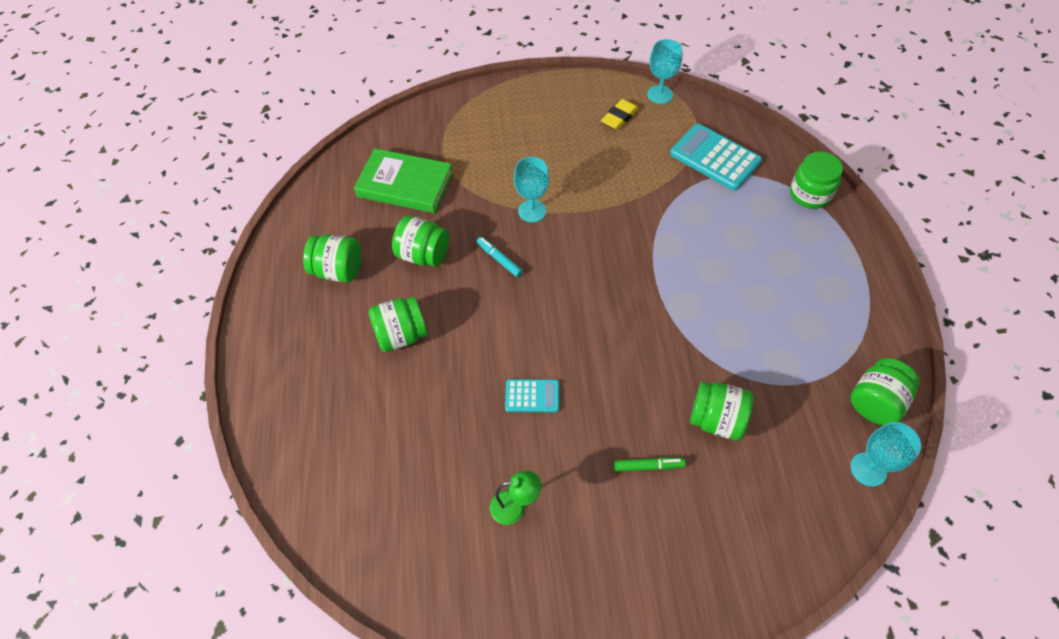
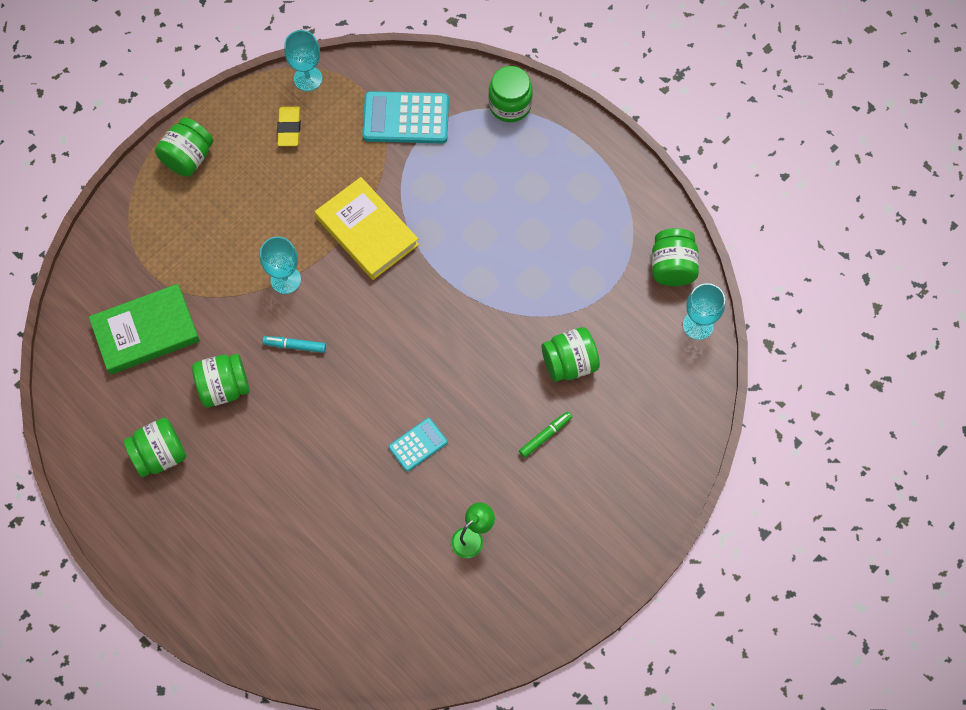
camera: 40 degrees left, 10 degrees up
(401, 335) = (269, 471): green jar -> green jar (188, 158)
(622, 215) = (367, 231): none -> yellow book

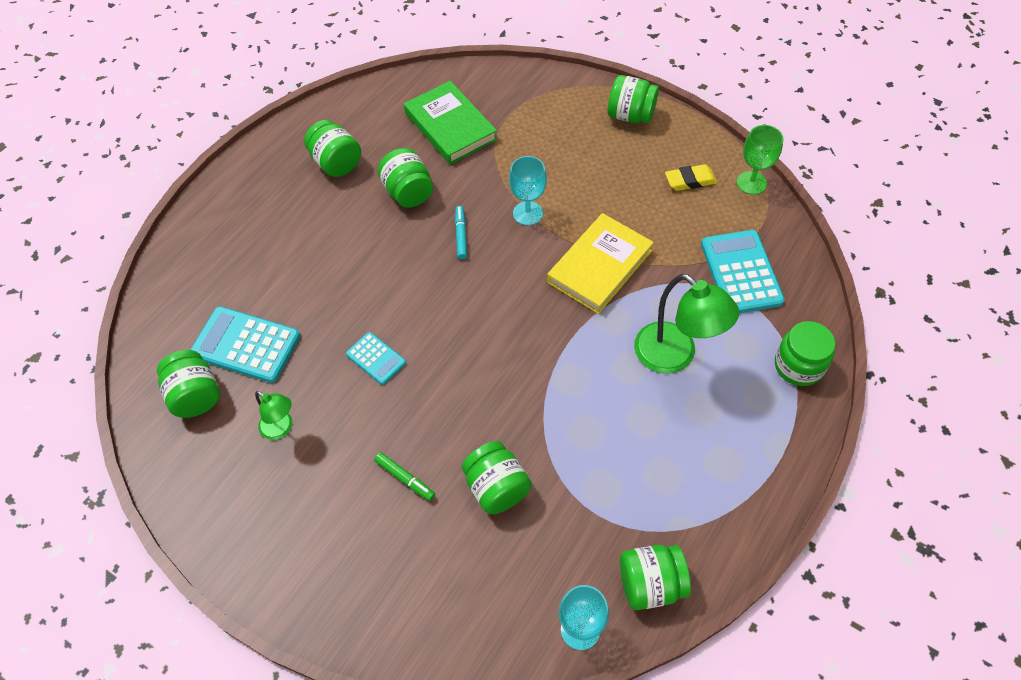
camera: 80 degrees right, 10 degrees down
(308, 78) = (751, 183): turquoise goblet -> green goblet
(372, 565) = (246, 345): none -> turquoise calculator
(418, 616) = (195, 396): none -> green jar
(477, 195) = (675, 356): none -> green lamp

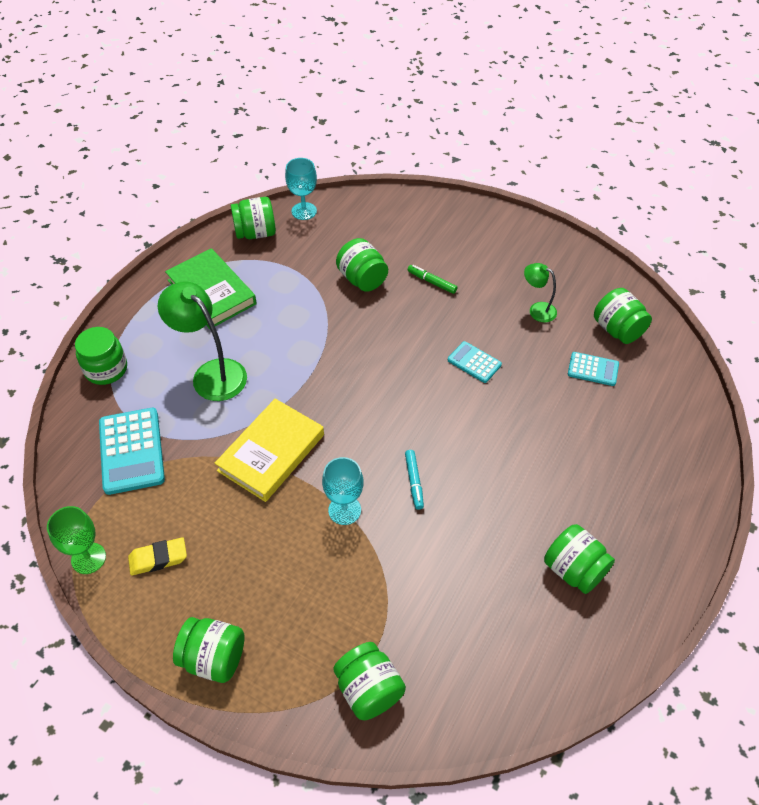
camera: 175 degrees right, 5 degrees down
(246, 345) = (593, 369): turquoise calculator -> turquoise calculator, size x0.56
(408, 192) = (480, 532): green jar -> green jar (369, 690)
(450, 126) = (446, 631): green book -> green book (211, 292)

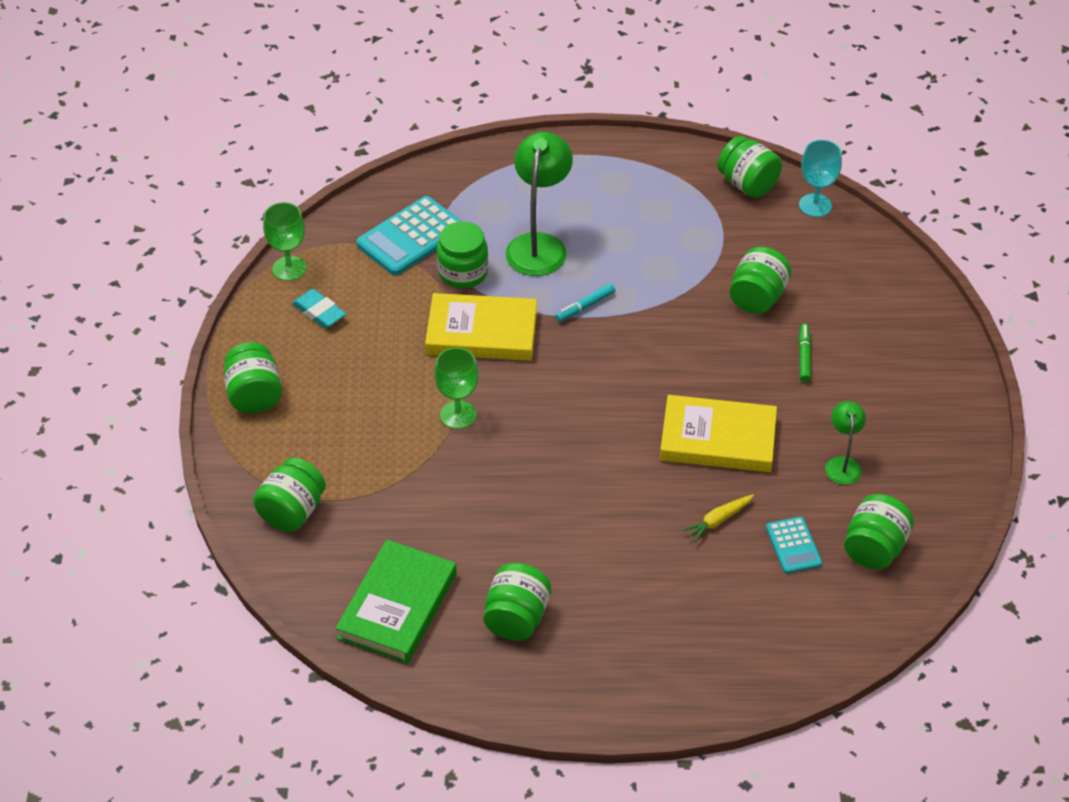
camera: 60 degrees right, 5 degrees down
(106, 369) = (485, 171): green jar -> green jar (463, 273)
(158, 558) = (319, 312): yellow eraser -> turquoise eraser
(211, 292) = (638, 193): green book -> green book (397, 606)
(344, 510) = (458, 415): turquoise goblet -> green goblet
(414, 482) = (528, 452): turquoise marker -> turquoise marker (585, 307)
(474, 362) = (718, 439): turquoise calculator -> yellow book
(548, 399) = (718, 521): none -> yellow carrot

